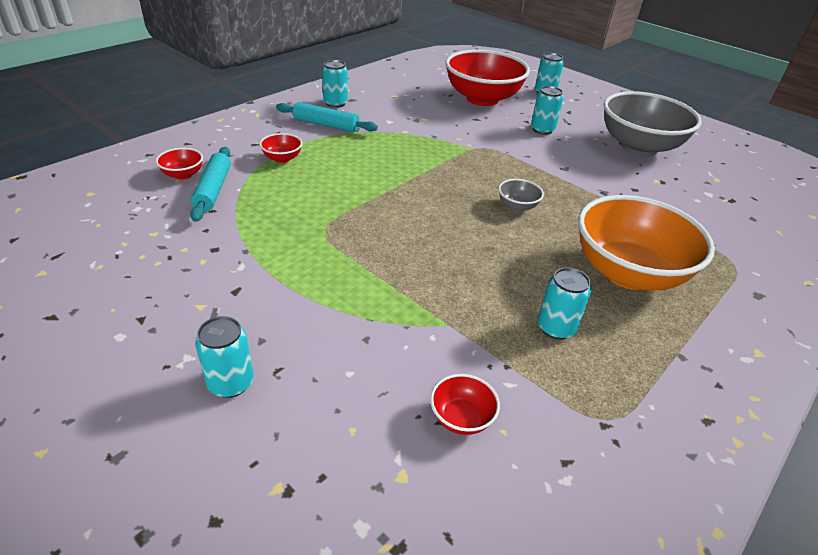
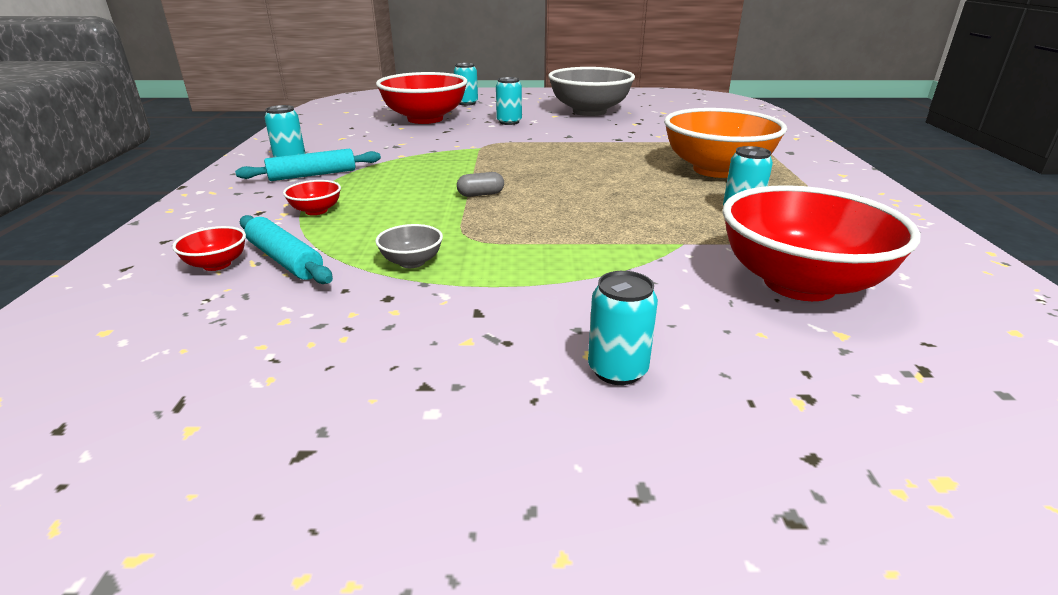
camera: 40 degrees left, 10 degrees down
(394, 196) = (481, 194): none -> grey capsule
(461, 418) = (799, 283): red bowl -> red bowl, size x2.46
(517, 206) = (583, 165): grey bowl -> grey bowl (412, 262)

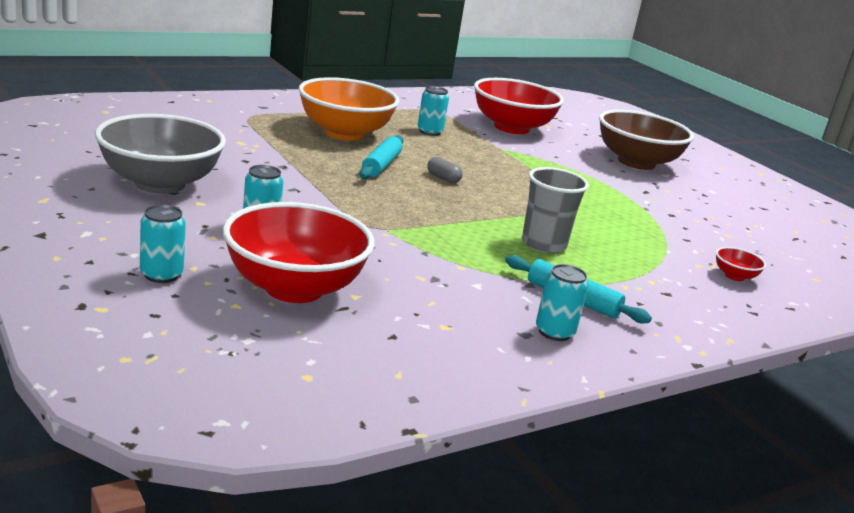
camera: 125 degrees left, 5 degrees down
(285, 260) = (694, 255): turquoise rolling pin -> turquoise rolling pin (381, 165)
(316, 211) = (628, 269): red bowl -> none
(401, 190) = (543, 244): none -> grey cup
(412, 262) = (633, 216): grey bowl -> none
(481, 194) = (508, 211): grey capsule -> grey capsule (443, 178)
(617, 370) = (636, 162): turquoise can -> brown bowl

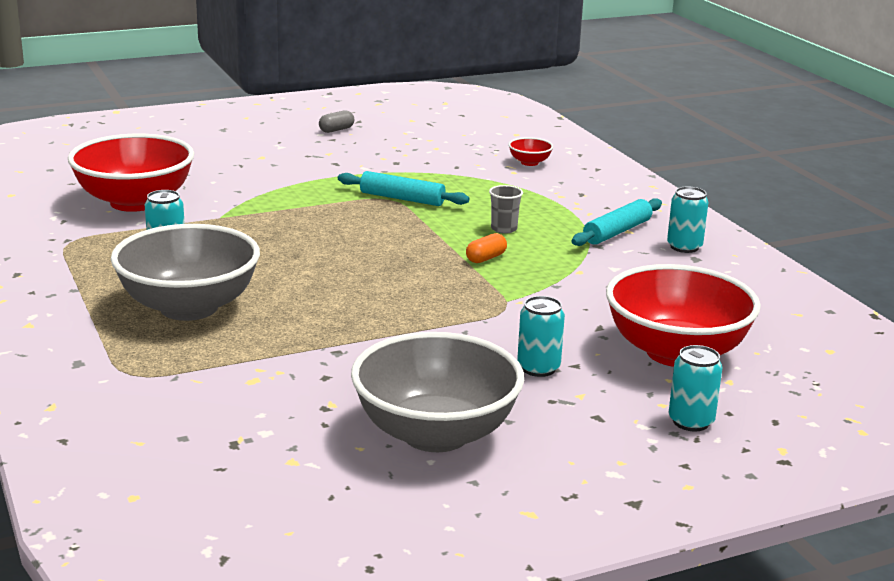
camera: 80 degrees left, 0 degrees up
(344, 133) = (189, 307): orange bowl -> grey bowl
(381, 165) = (309, 291): turquoise rolling pin -> turquoise rolling pin (402, 199)
(443, 178) = (340, 259): grey capsule -> grey capsule (336, 130)
(471, 230) = (486, 258): none -> orange capsule
(543, 244) = (504, 229): grey cup -> grey cup, size x0.56
(636, 162) = (244, 154): brown bowl -> none

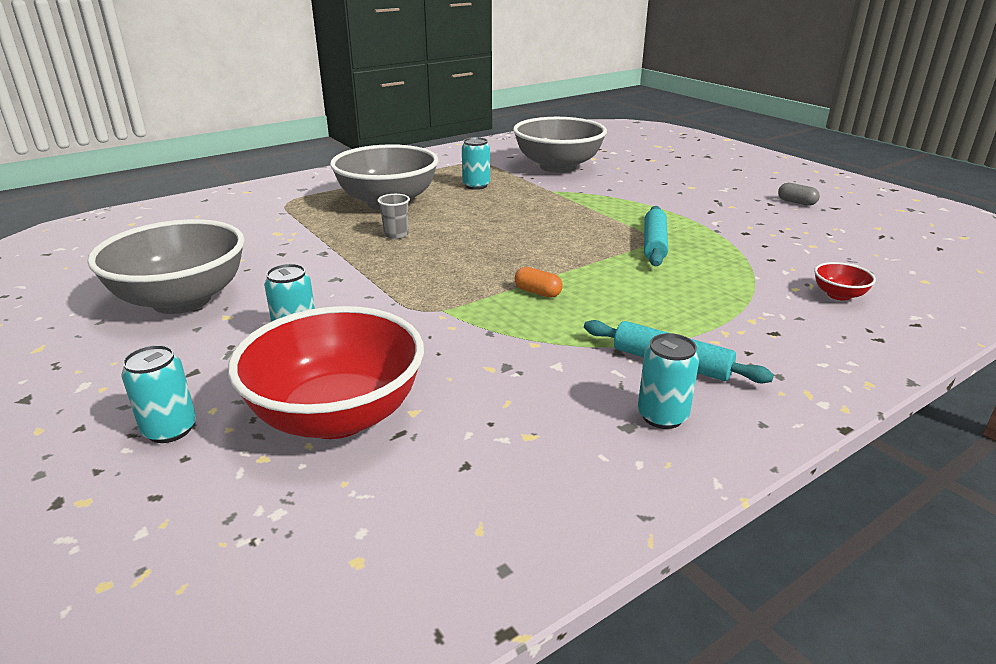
camera: 80 degrees right, 5 degrees up
(135, 202) = (558, 167): red bowl -> grey bowl
(504, 229) = (621, 295): grey cup -> grey cup (396, 235)

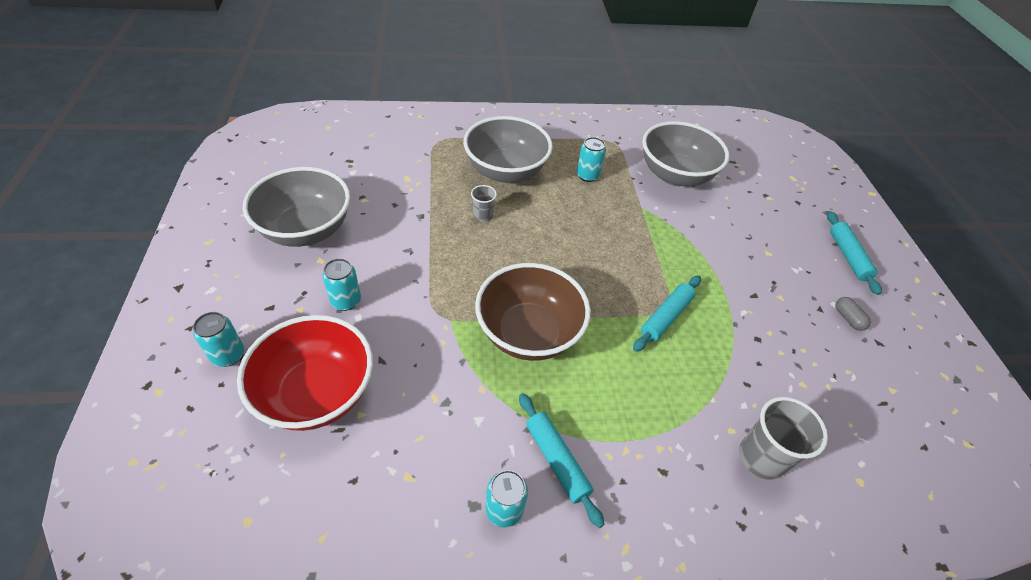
camera: 25 degrees right, 20 degrees up
(538, 292) = (528, 333): orange capsule -> brown bowl
(752, 173) = (848, 256): none -> turquoise rolling pin
(838, 295) = (761, 457): red bowl -> grey cup

